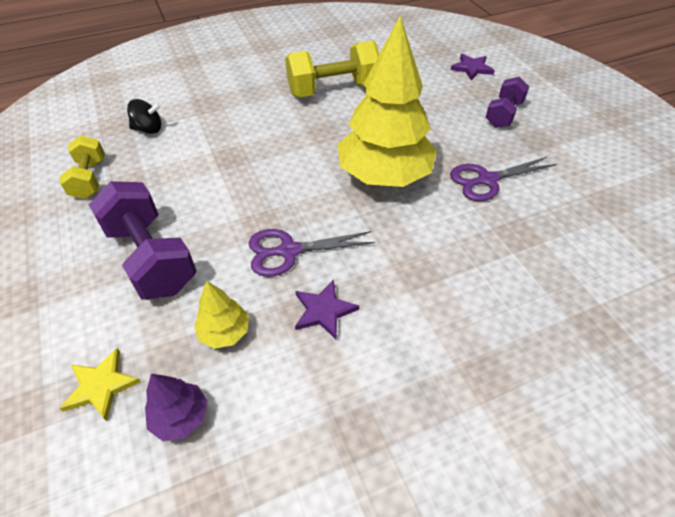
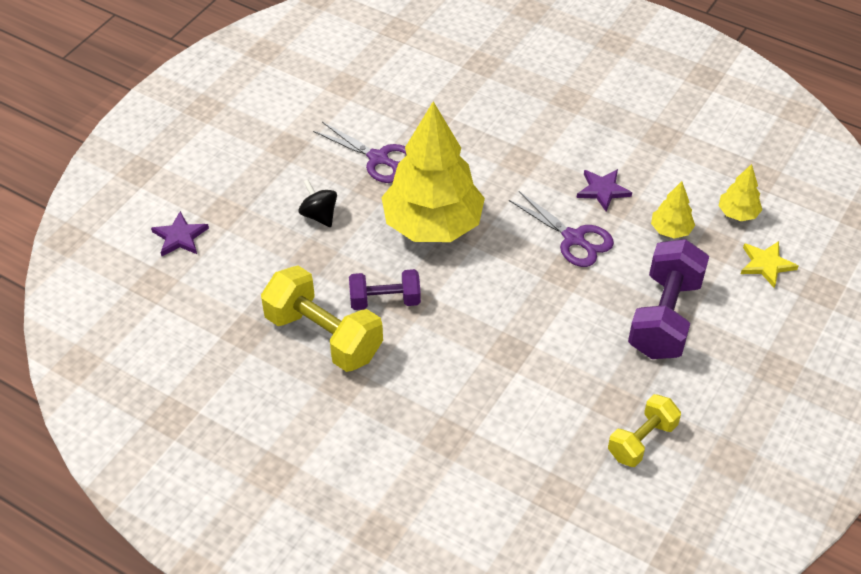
camera: 125 degrees left, 0 degrees up
(149, 129) = (535, 455): black spinning top -> black spinning top (319, 215)
(180, 417) = (738, 213): purple tree -> yellow tree
(503, 114) = (260, 181): purple dumbbell -> purple dumbbell (385, 300)

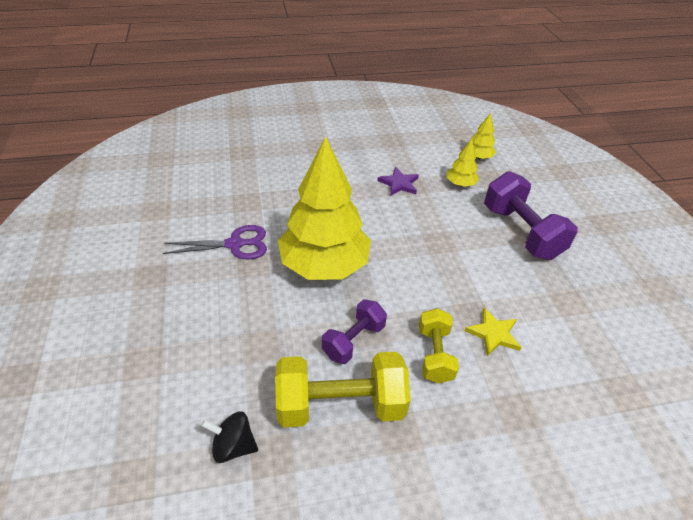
camera: 45 degrees left, 5 degrees down
(180, 237) = (119, 412): purple star -> none
(319, 215) = (232, 311): black spinning top -> black spinning top (233, 446)
(573, 238) = (418, 219): purple scissors -> none
(642, 441) = (611, 314): yellow dumbbell -> yellow dumbbell (434, 354)
(766, 264) = (525, 174): yellow star -> yellow star (493, 333)

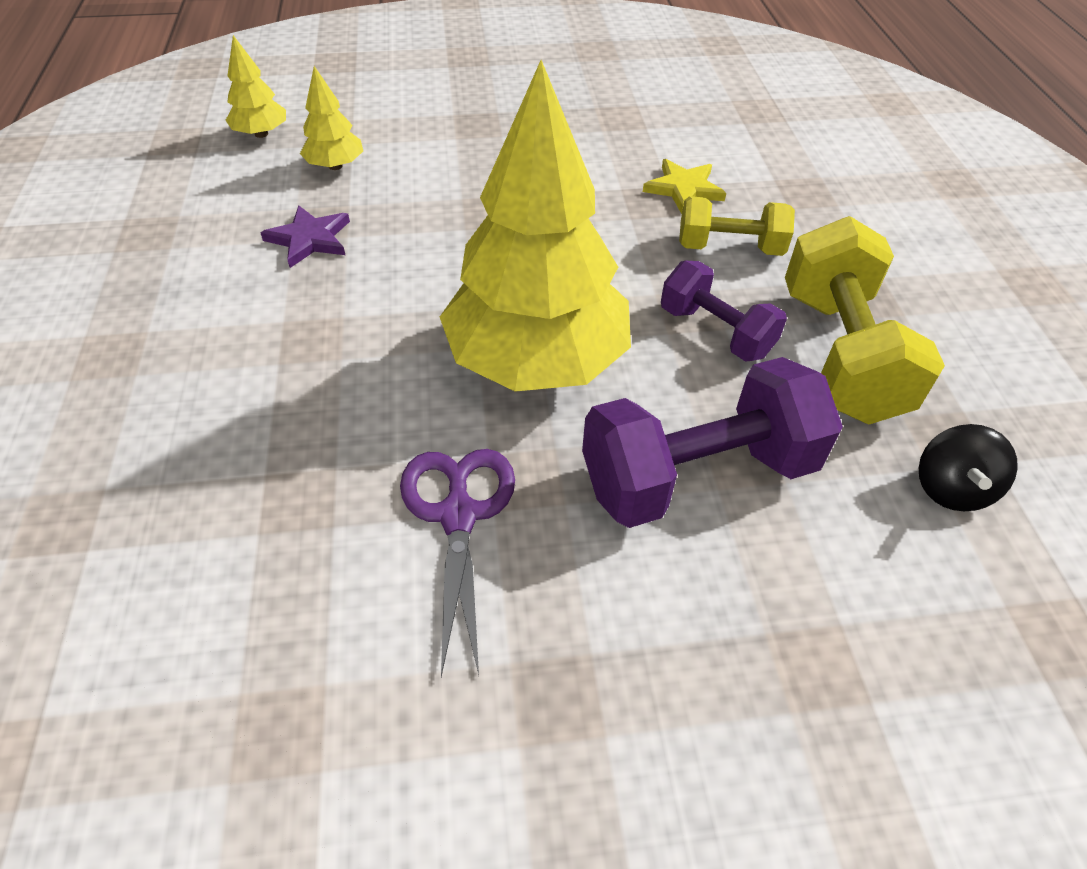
camera: 85 degrees left, 5 degrees up
(521, 232) = (476, 127): purple dumbbell -> purple dumbbell (698, 474)

